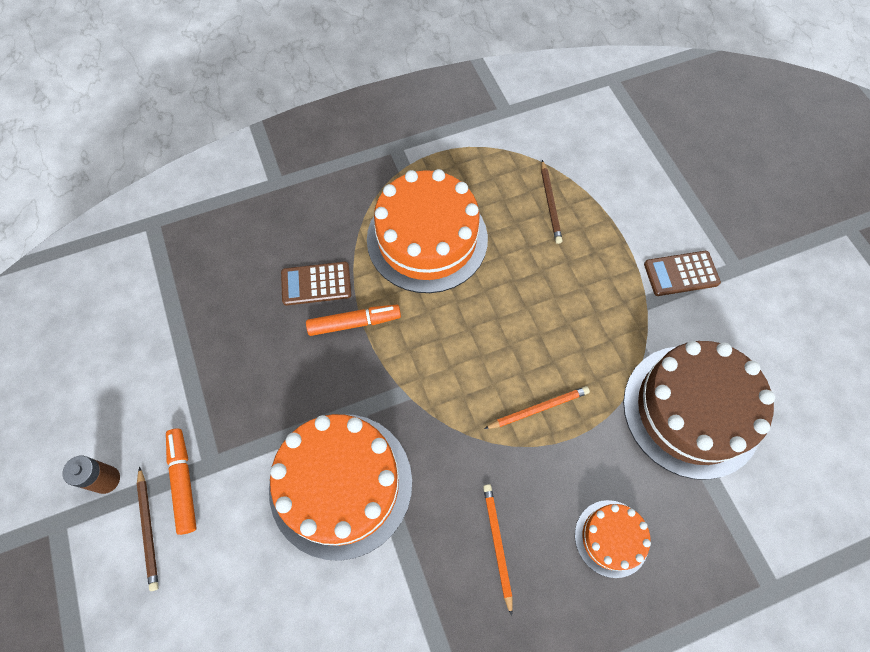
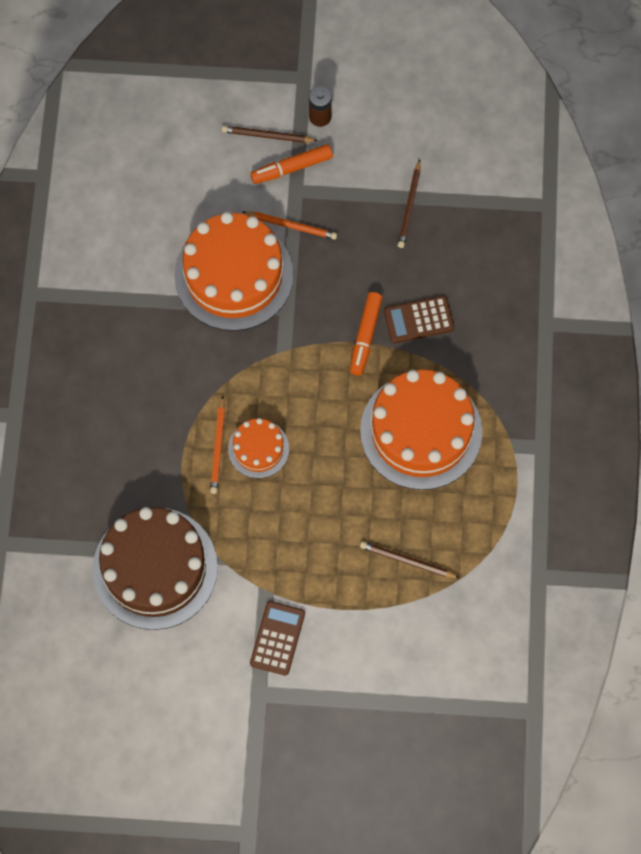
camera: 115 degrees right, 5 degrees up
(183, 481) = (291, 168): orange marker -> orange marker turned 150 degrees clockwise
(192, 341) = (410, 206): none -> brown pencil
(316, 284) = (418, 319): brown calculator -> brown calculator turned 120 degrees counterclockwise
(497, 545) = (133, 365): orange pencil -> orange pencil (291, 225)
(611, 538) = (95, 449): orange cake -> orange cake (258, 449)

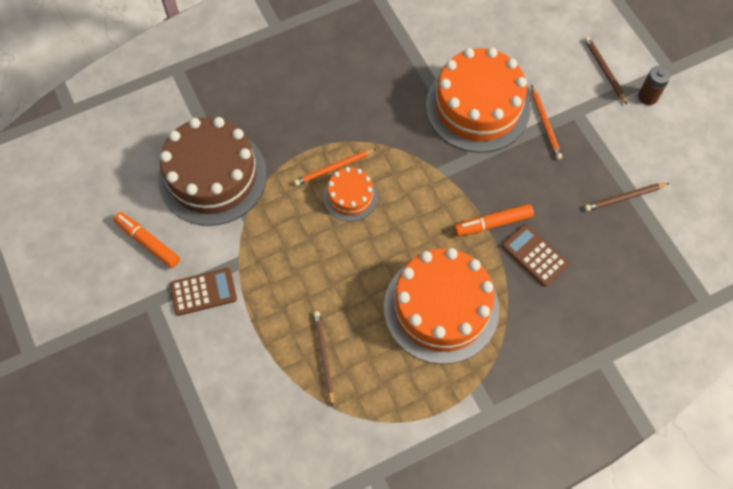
camera: 60 degrees right, 5 degrees down
(291, 168) = (591, 99): orange marker -> orange marker (148, 242)

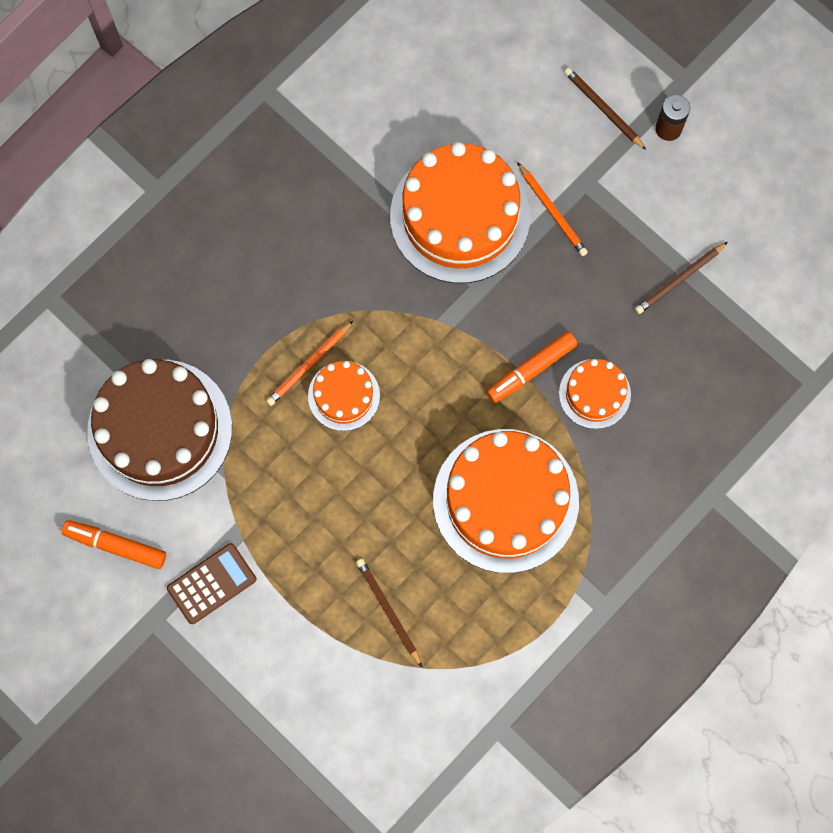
camera: 20 degrees left, 10 degrees up
(534, 255) = (594, 394): brown calculator -> orange cake

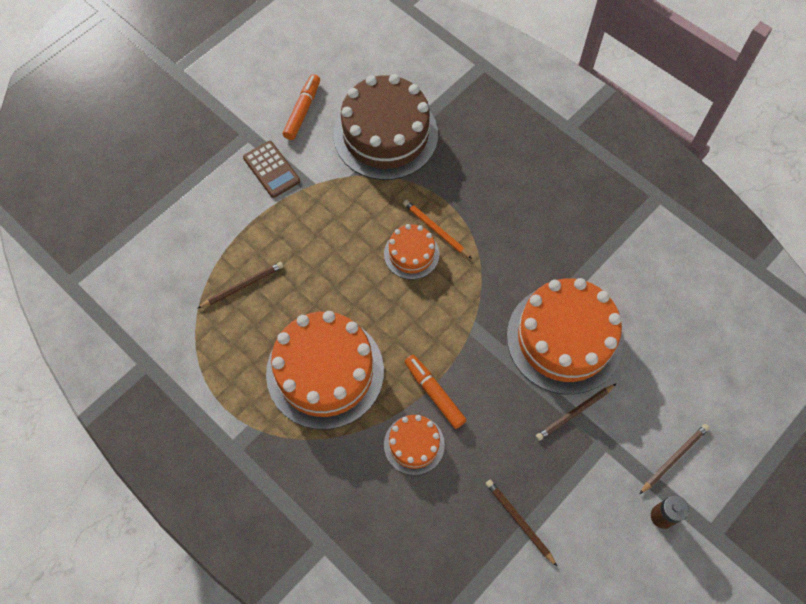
camera: 90 degrees right, 10 degrees down
(552, 211) = (575, 413): orange pencil -> brown pencil

